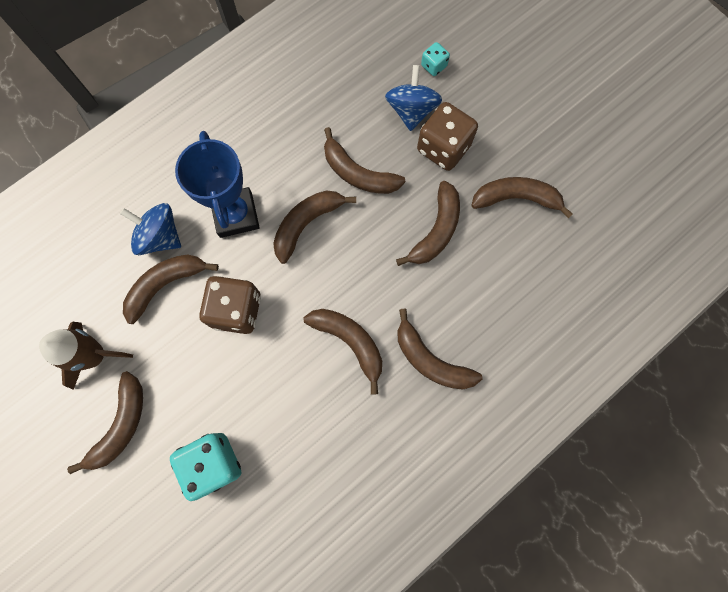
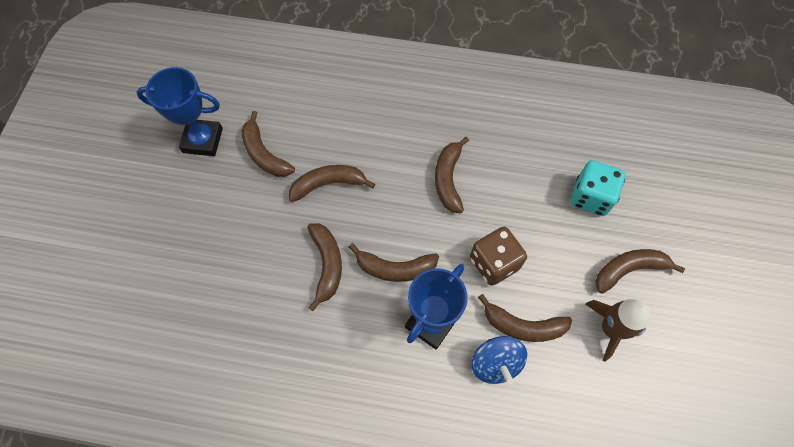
camera: 130 degrees left, 10 degrees down
(411, 110) = (244, 267): blue spinning top -> none
(431, 360) = (417, 128): brown banana -> none
(433, 66) = (191, 280): turquoise dice -> none
(443, 148) = (260, 223): brown dice -> none
(575, 156) = (203, 140): none -> blue trophy

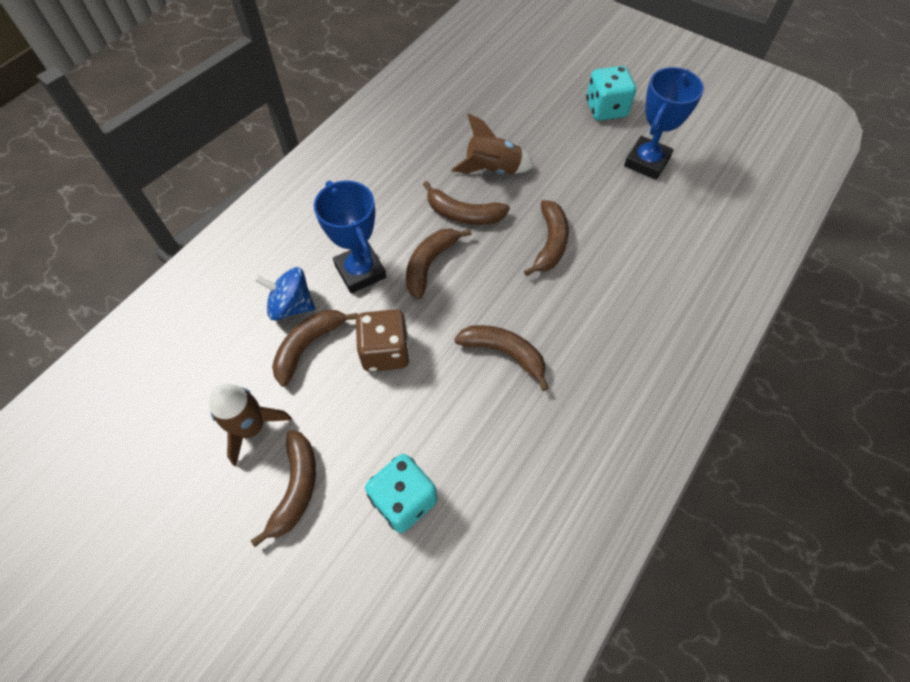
camera: 115 degrees right, 5 degrees down
(141, 192) = (606, 109): none -> turquoise dice
(261, 262) = (493, 169): none -> brown rocket
(264, 154) = (610, 203): brown banana -> none

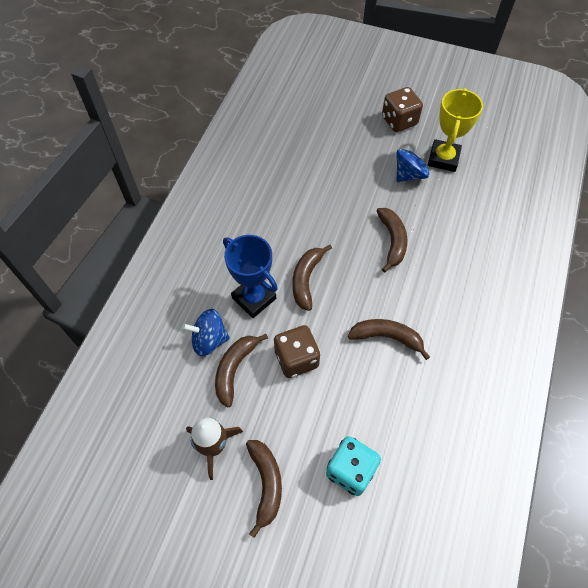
camera: 15 degrees left, 0 degrees up
(463, 214) = (318, 232): brown banana -> none
(493, 169) = (329, 190): brown rocket -> none
(598, 171) = (409, 174): none -> blue spinning top
(606, 109) = (399, 121): turquoise dice -> brown dice
(647, 162) = (443, 158): blue trophy -> yellow trophy

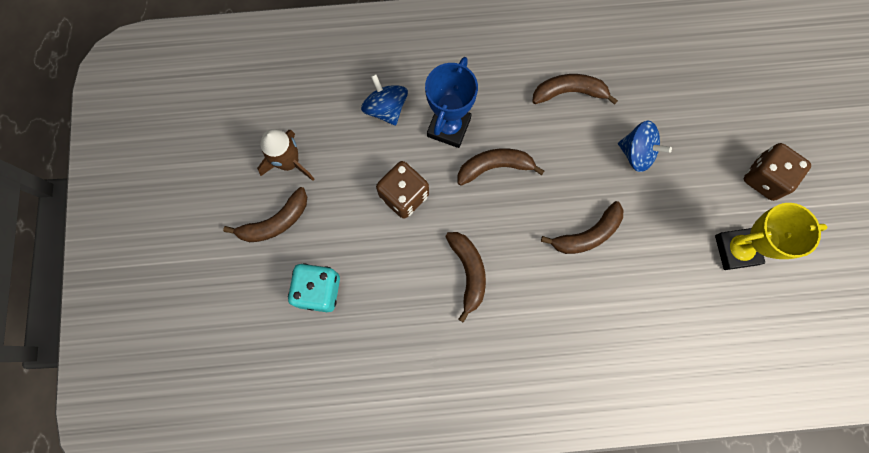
camera: 65 degrees right, 15 degrees up
(235, 369) = (367, 145): brown banana -> brown banana (569, 92)
(409, 174) = (690, 219): blue spinning top -> blue spinning top (637, 153)

